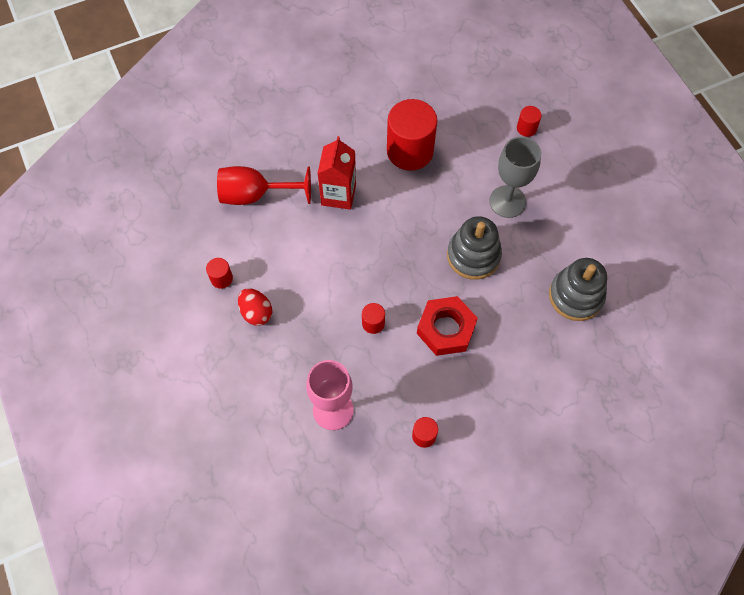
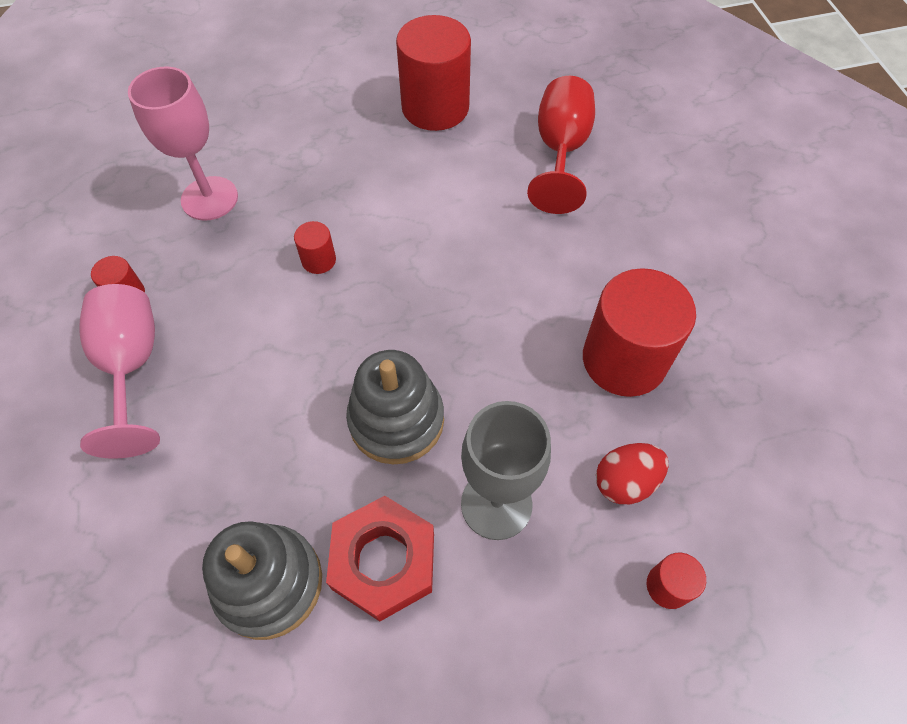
camera: 100 degrees right, 5 degrees down
(221, 278) = (435, 107): red cylinder -> red cylinder, size x2.26
(256, 312) = (375, 136): red egg -> red egg (625, 482)
(338, 194) = (548, 247): red carton -> none
(446, 329) = (277, 353): red nut -> red nut (384, 561)
(475, 411) = (132, 366): none -> pink goblet

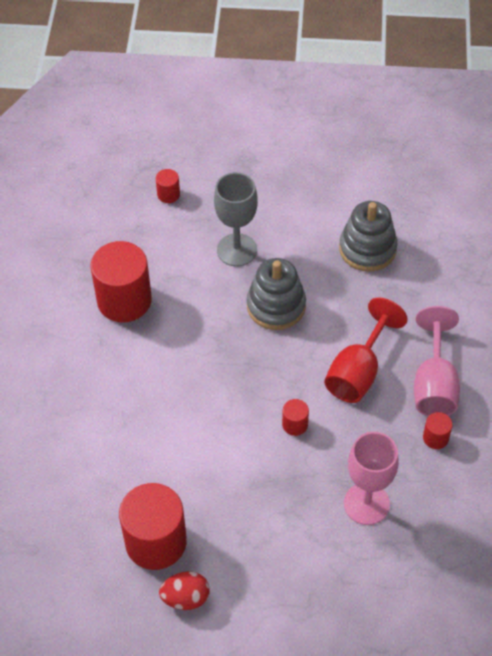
camera: 160 degrees left, 5 degrees down
(384, 561) = (305, 242): red nut -> none
(560, 151) = (76, 464): red goblet -> red goblet (358, 372)
(625, 482) = (162, 241): red egg -> red egg (185, 598)

